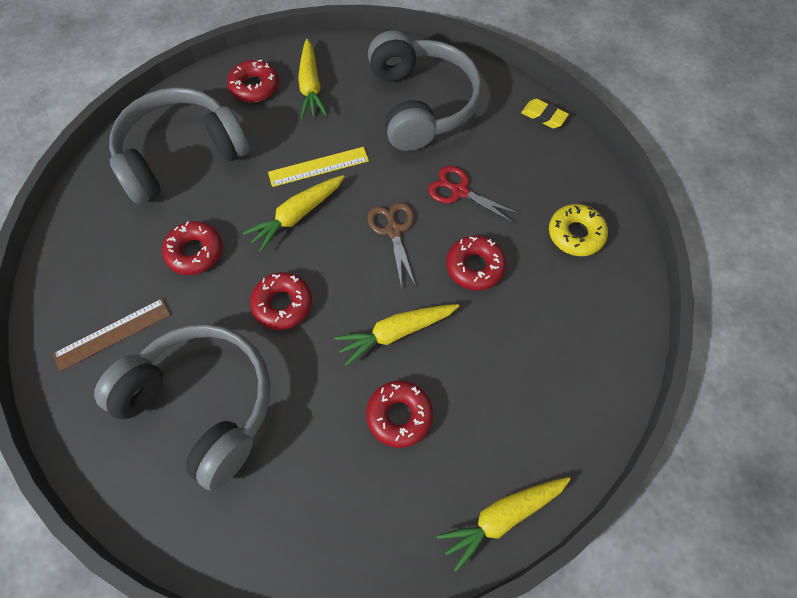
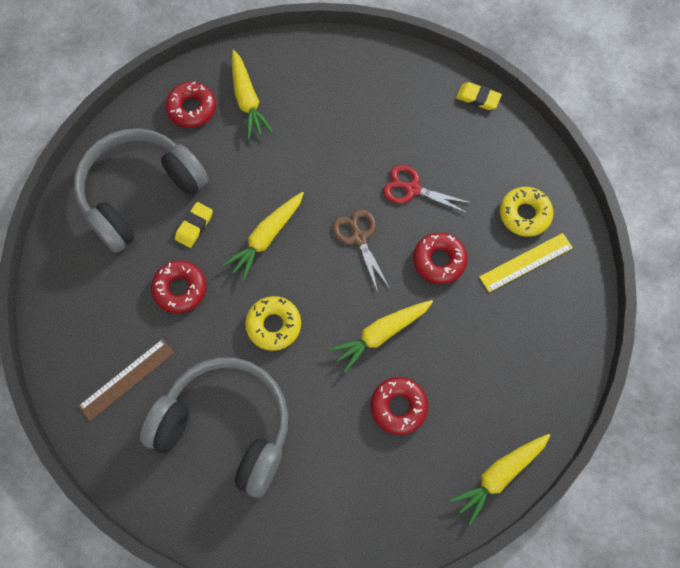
camera: 10 degrees left, 5 degrees up
(227, 193) = (194, 226): none -> yellow eraser
(282, 304) = (274, 325): red donut -> yellow donut
(318, 167) = (275, 185): yellow ruler -> yellow ruler (526, 262)
(421, 104) = (359, 103): grey headphones -> none

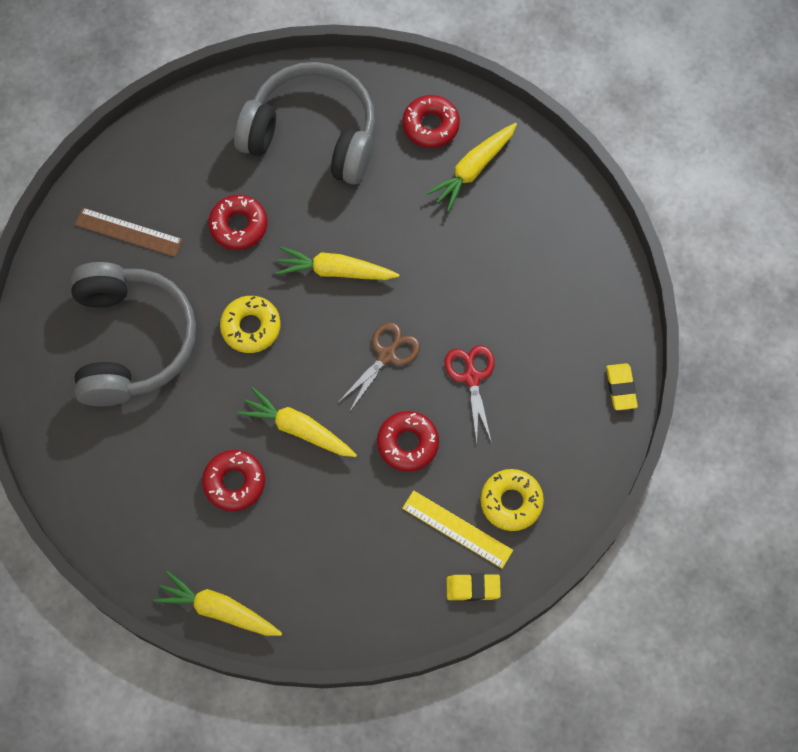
camera: 60 degrees right, 0 degrees up
(194, 226) = (308, 201): yellow eraser -> yellow eraser (473, 588)

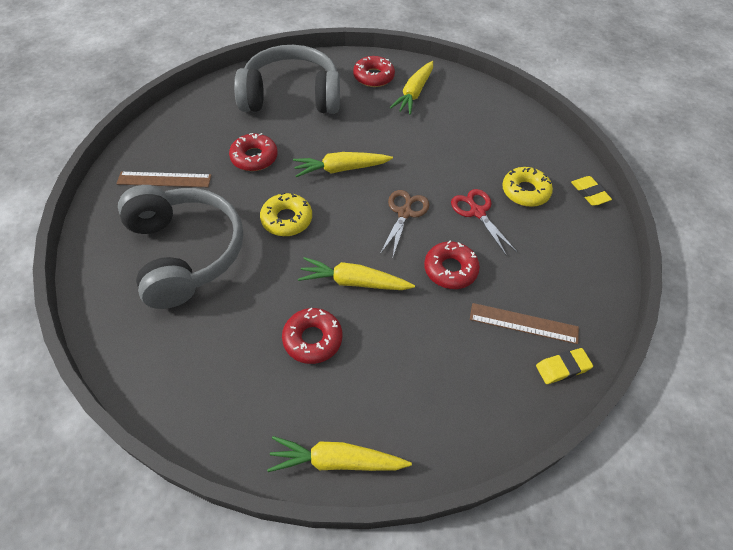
camera: 20 degrees left, 15 degrees down
(457, 529) = (523, 323): yellow ruler -> brown ruler
(511, 502) = (555, 290): yellow donut -> yellow donut (525, 191)

